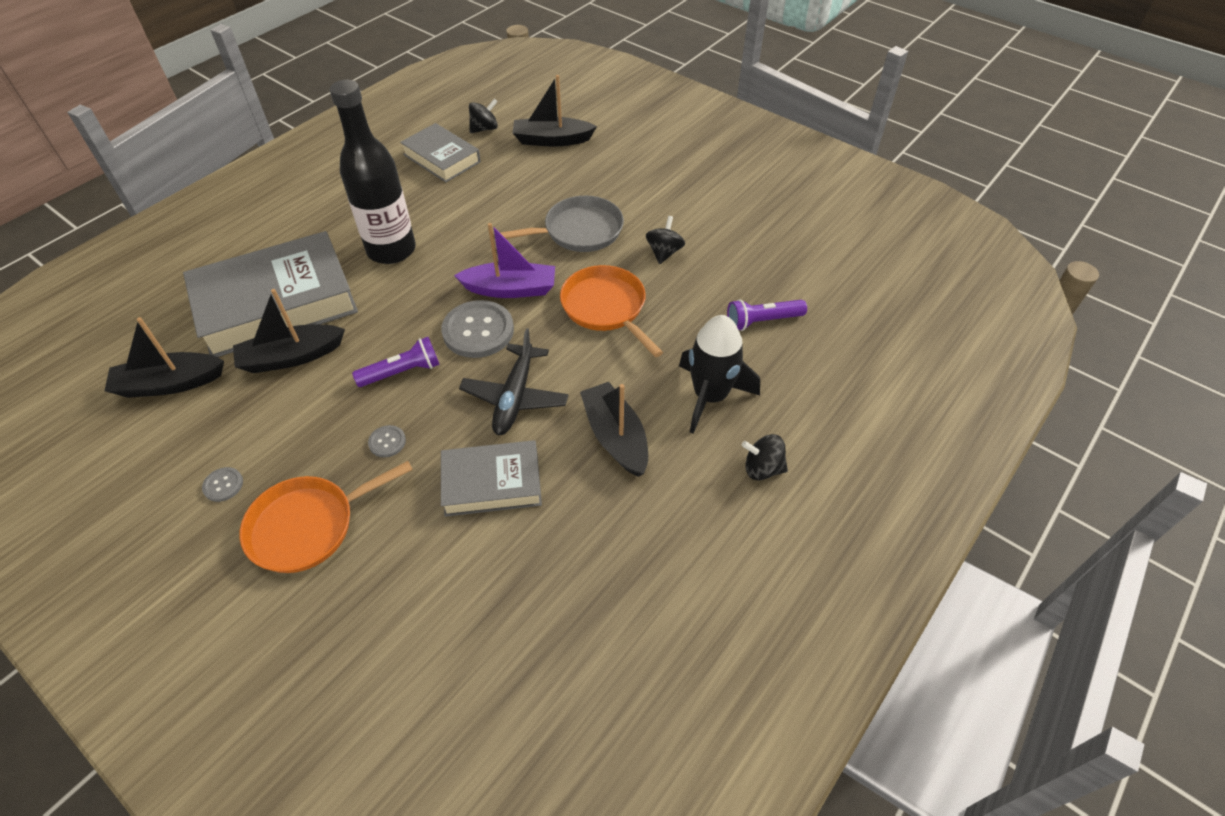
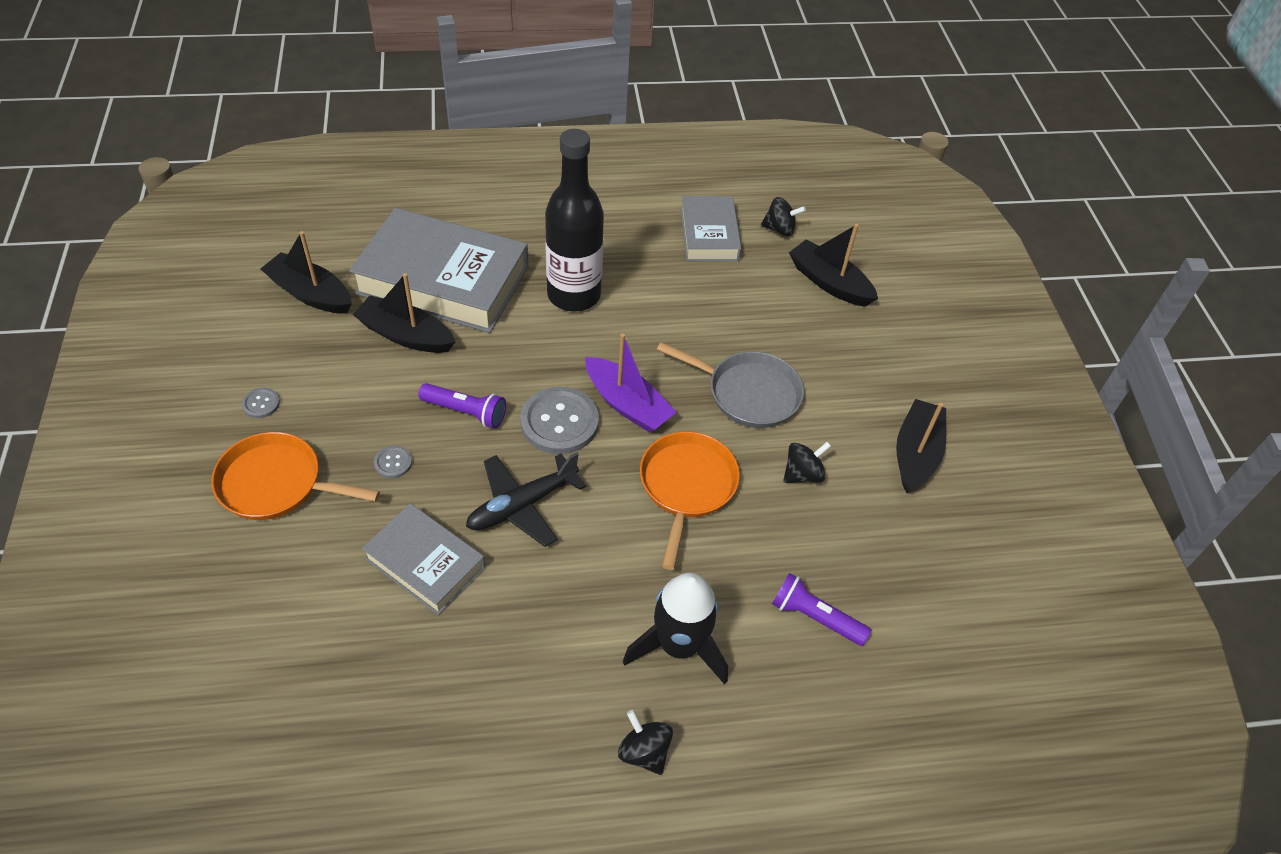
camera: 40 degrees right, 0 degrees up
(615, 437) = (558, 610): black boat -> black boat (915, 454)

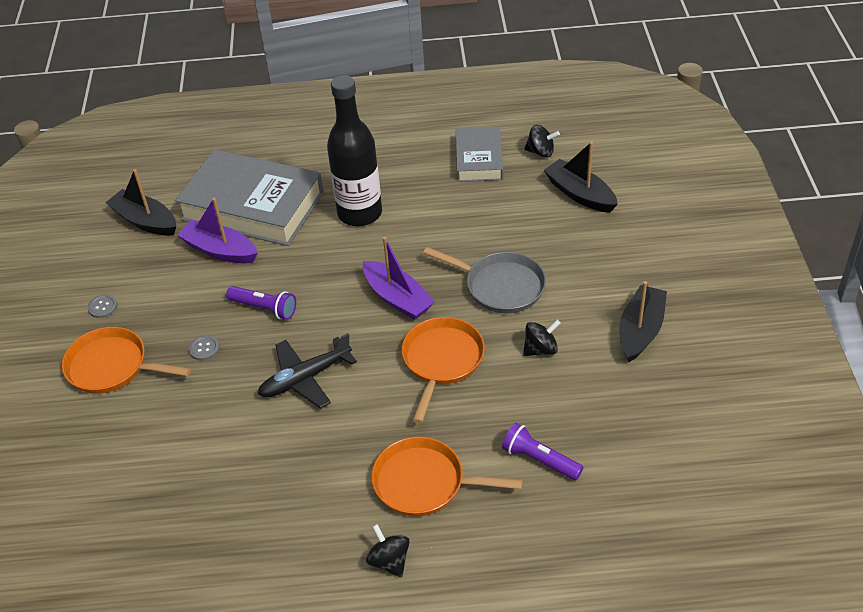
camera: 10 degrees right, 5 degrees down
(406, 335) = (220, 250): black boat -> purple boat
(425, 563) = (225, 423): grey book -> none
(559, 422) = (340, 314): grey button -> none
(679, 646) = (424, 482): black rocket -> orange pan

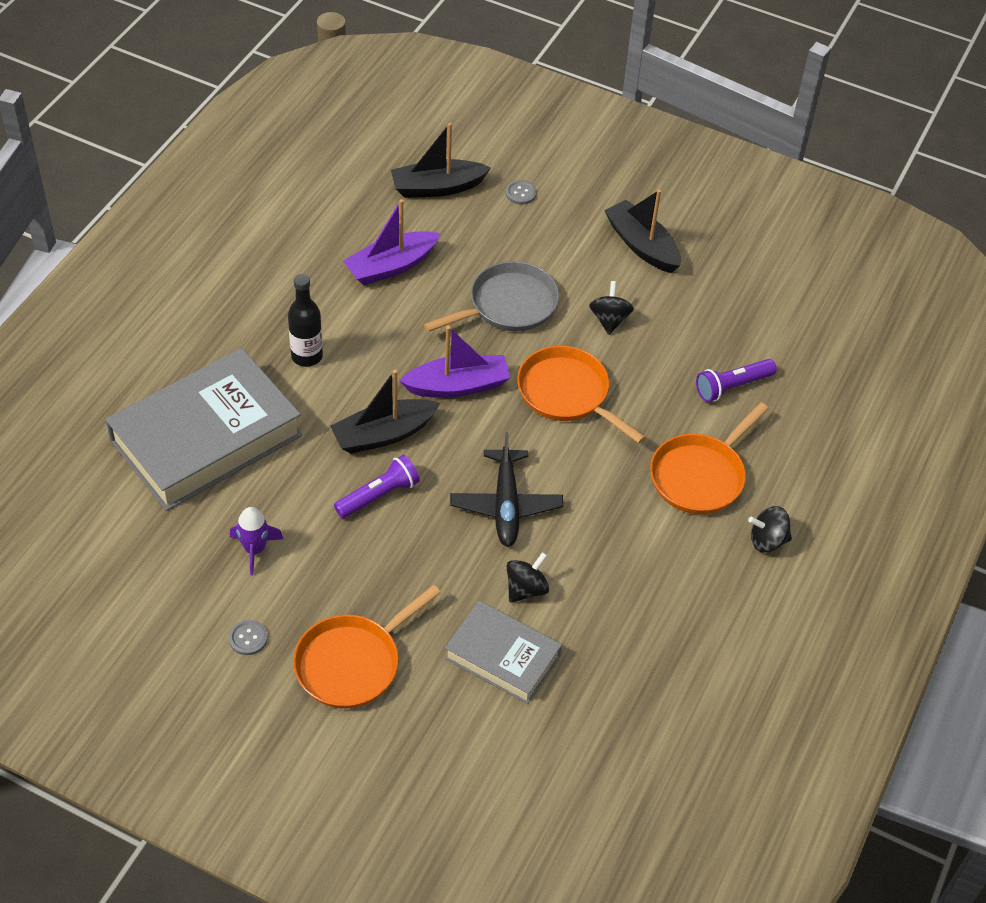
camera: 65 degrees left, 5 degrees up
(145, 221) = (136, 544): black boat -> black boat (384, 434)
(176, 273) = (255, 549): none -> purple rocket
(204, 348) = (394, 570): grey button -> grey button (520, 193)
(220, 250) = (253, 496): purple boat -> purple boat (391, 266)
(360, 213) = (307, 356): black bottle -> black bottle, size x0.56
(479, 159) = (315, 228): grey book -> grey book (502, 657)
(541, 152) = (350, 181): black spinning top -> black spinning top (526, 589)

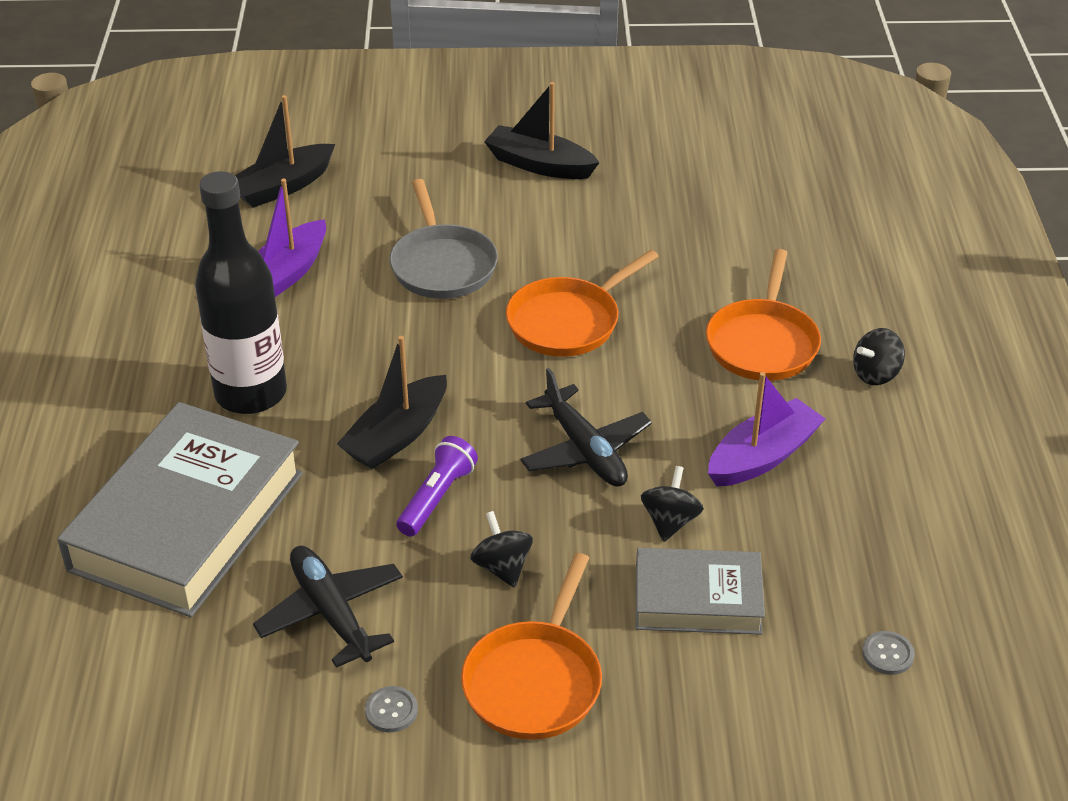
camera: 25 degrees left, 10 degrees down
(255, 549) = (331, 612): purple rocket -> black plane
(307, 356) = (251, 394): black bottle -> black bottle, size x1.78
(458, 386) = (444, 358): purple boat -> purple boat (762, 456)
(508, 305) = (442, 265): grey pan -> grey pan turned 135 degrees clockwise
(520, 193) = (378, 162): grey button -> grey button (887, 654)
(567, 394) = (568, 321): orange pan -> orange pan turned 60 degrees counterclockwise
(609, 320) = (558, 240): black spinning top -> black spinning top (502, 567)
(732, 387) = (729, 253): purple flashlight -> none

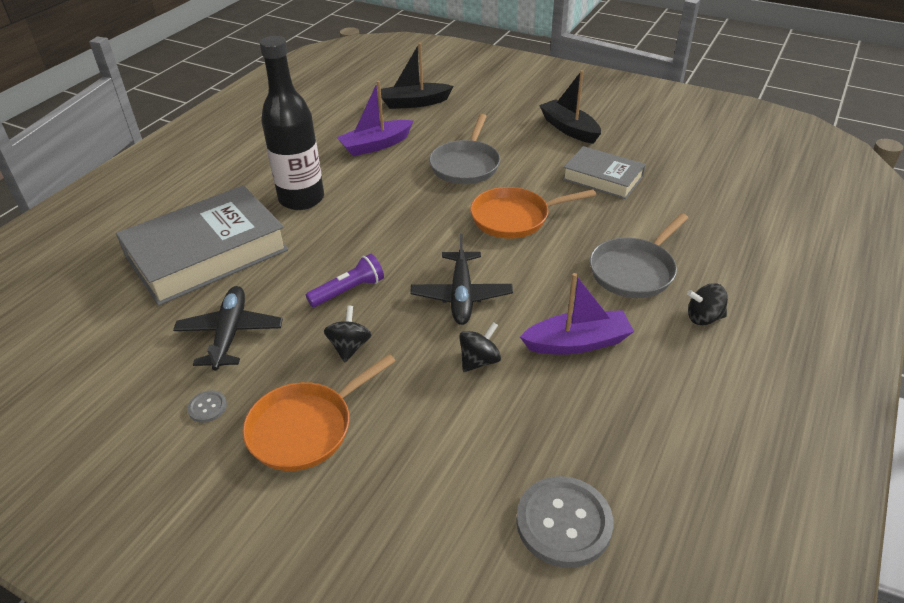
camera: 30 degrees right, 0 degrees up
(397, 436) = (358, 248): black boat -> none
(697, 599) = (455, 420): grey book -> grey book (602, 178)
(762, 343) = (634, 270): orange pan -> grey pan
(887, 654) = (563, 523): grey button -> grey button, size x2.18

